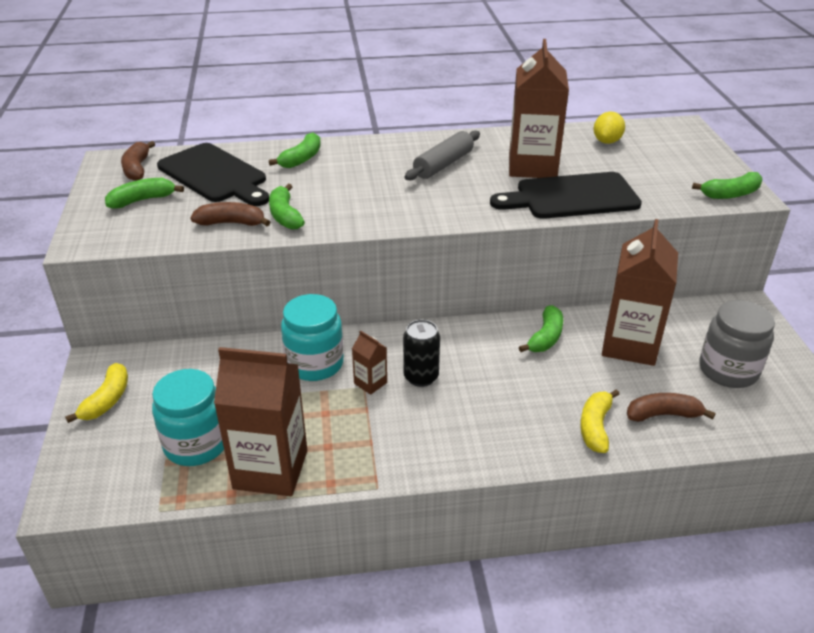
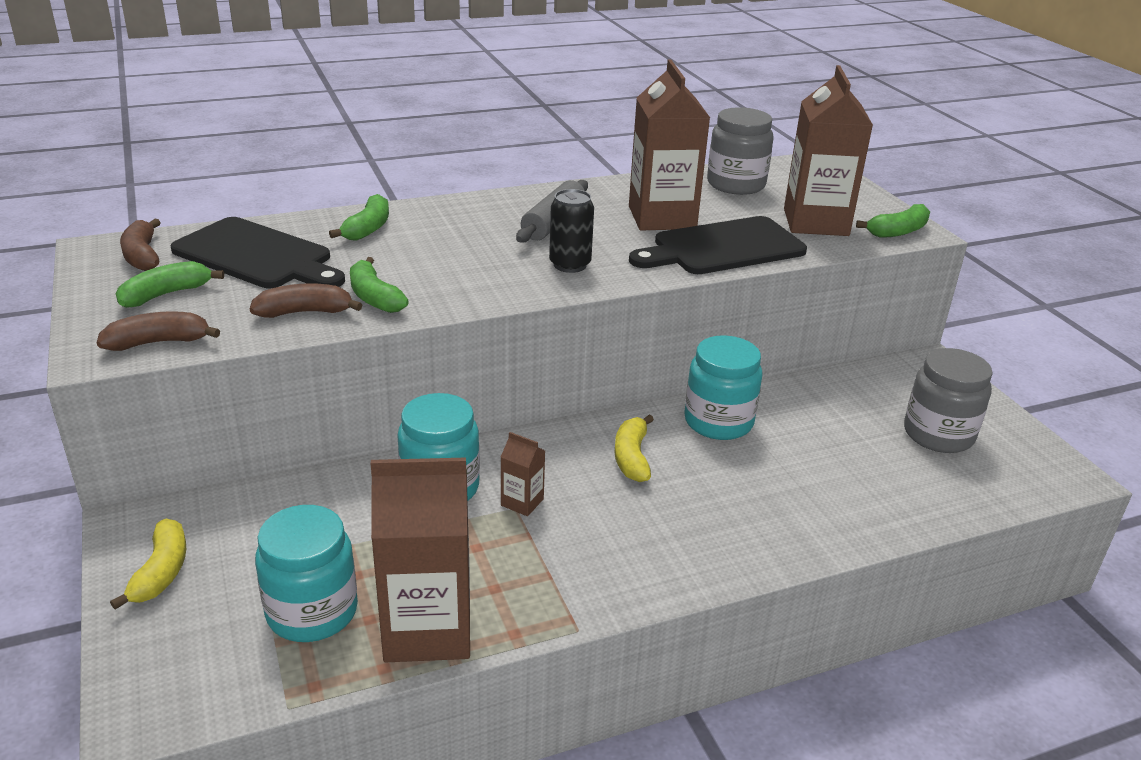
camera: 15 degrees left, 5 degrees down
(421, 377) = (584, 487): black can -> black can (570, 265)
(545, 337) = (718, 422): green banana -> turquoise jar
(595, 427) = (816, 518): yellow banana -> yellow banana (632, 457)
(607, 141) = (736, 184): yellow lemon -> grey jar
(629, 345) = (819, 419): brown carton -> brown carton (815, 222)
(663, 415) = (887, 493): brown banana -> brown banana (158, 342)

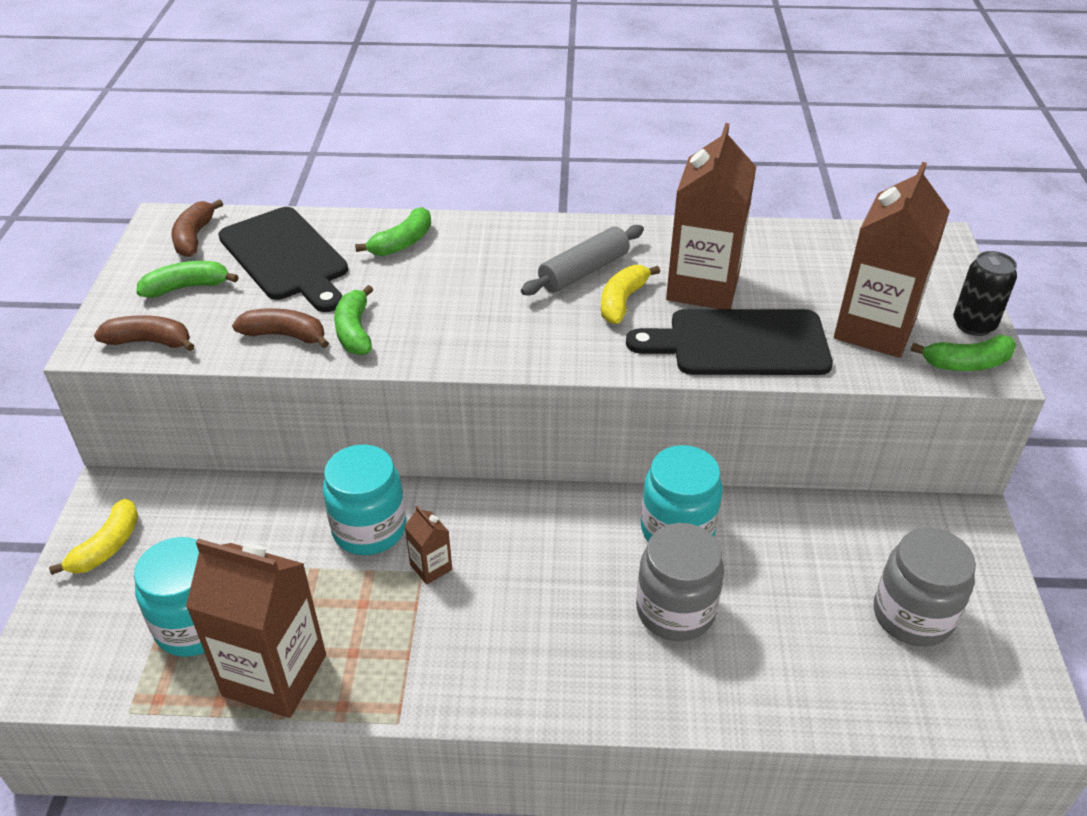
camera: 25 degrees right, 10 degrees up
(570, 265) = (563, 331): black can -> black can (973, 325)
(632, 457) = (563, 547): yellow banana -> yellow banana (622, 301)
(736, 184) = (820, 255): grey jar -> grey jar (675, 610)

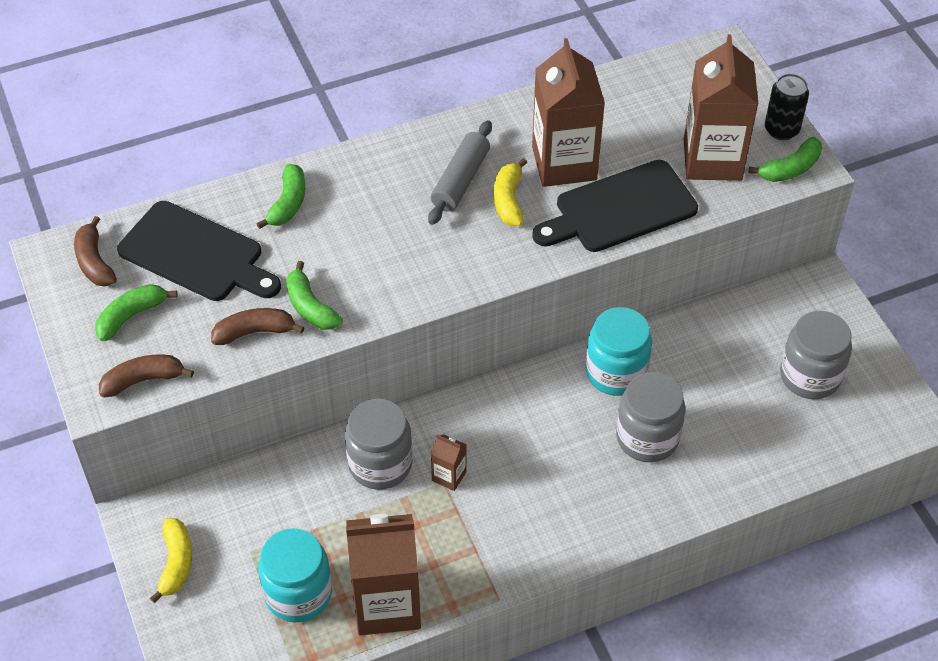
camera: 25 degrees left, 10 degrees up
(369, 529) = (380, 464): turquoise jar -> grey jar

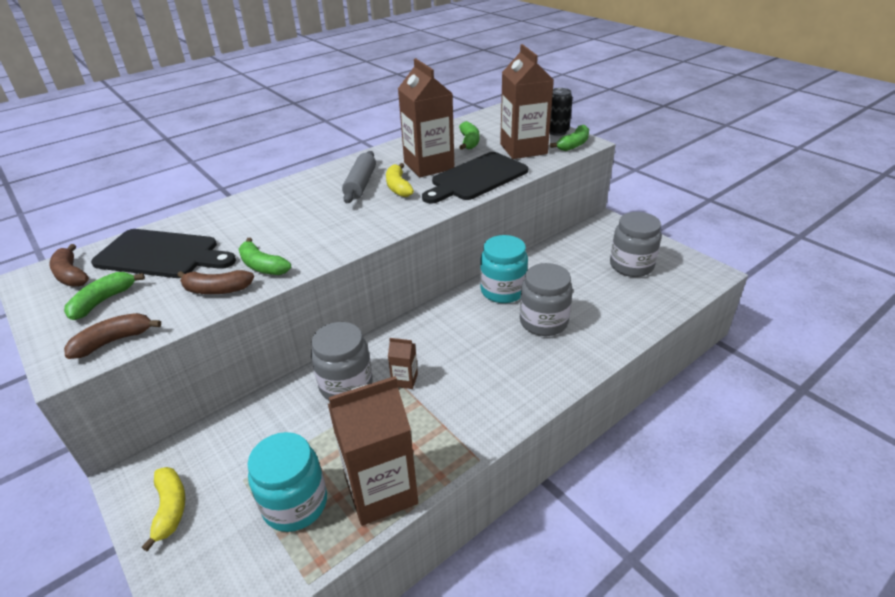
camera: 15 degrees left, 15 degrees down
(255, 332) = (217, 289): brown banana -> brown banana turned 150 degrees counterclockwise
(288, 203) = (234, 216): green banana -> green banana (469, 142)

